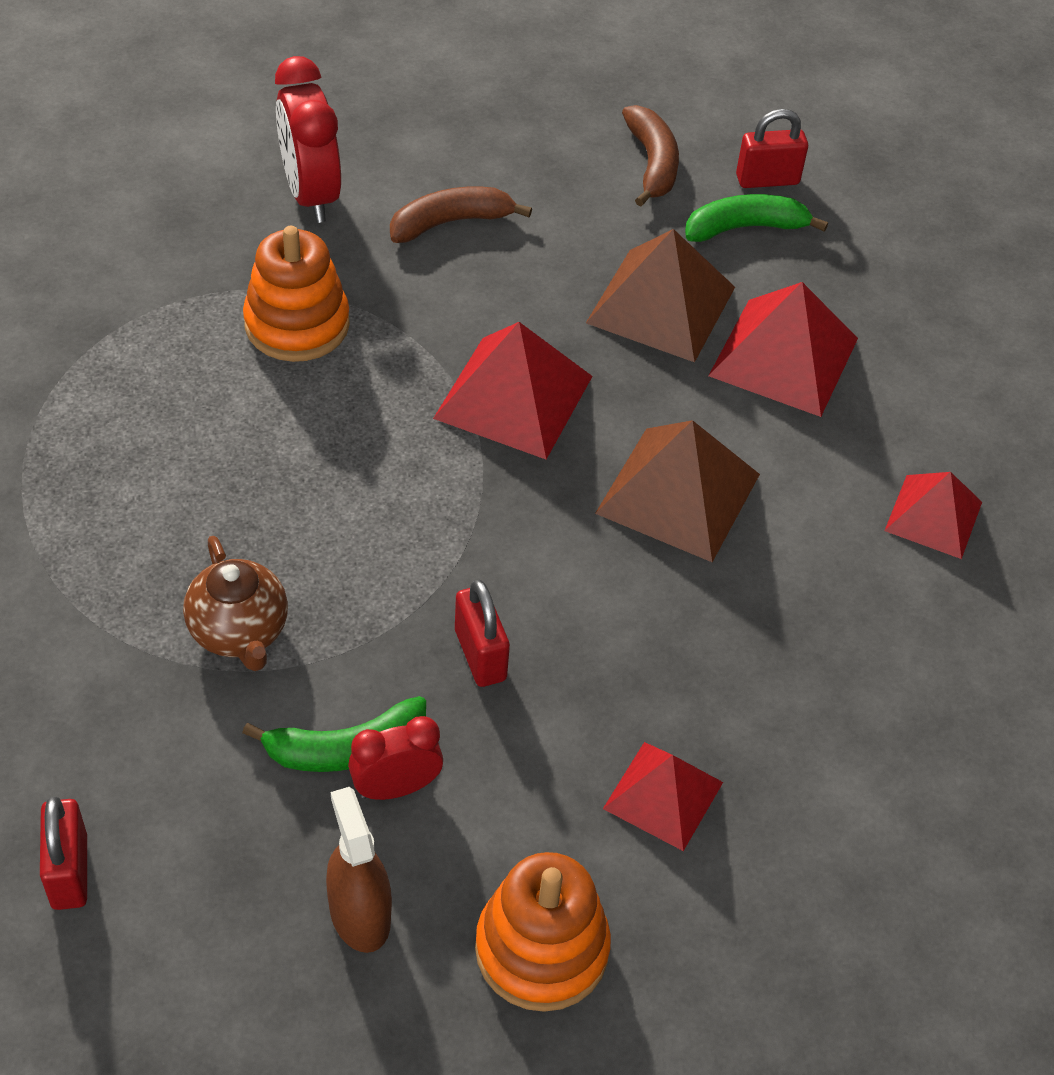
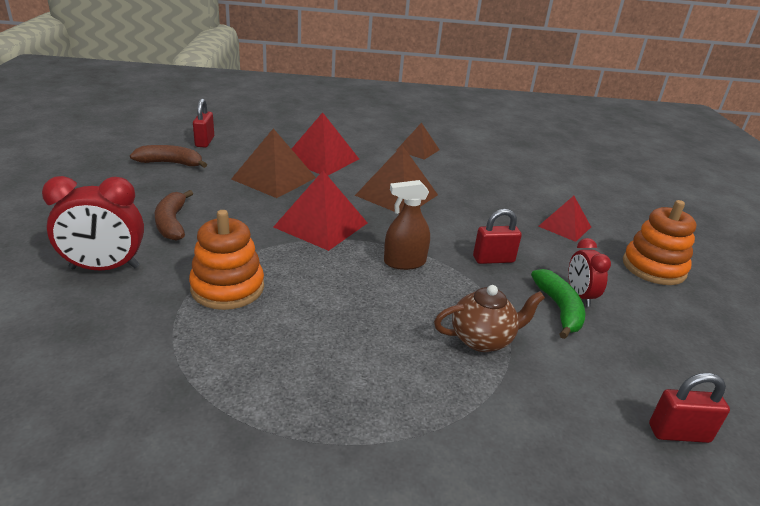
camera: 80 degrees left, 20 degrees down
(359, 914) = (658, 317): brown spray bottle -> brown spray bottle (404, 262)
(745, 228) = (234, 152): green banana -> none
(933, 516) = (417, 150): red pyramid -> brown pyramid

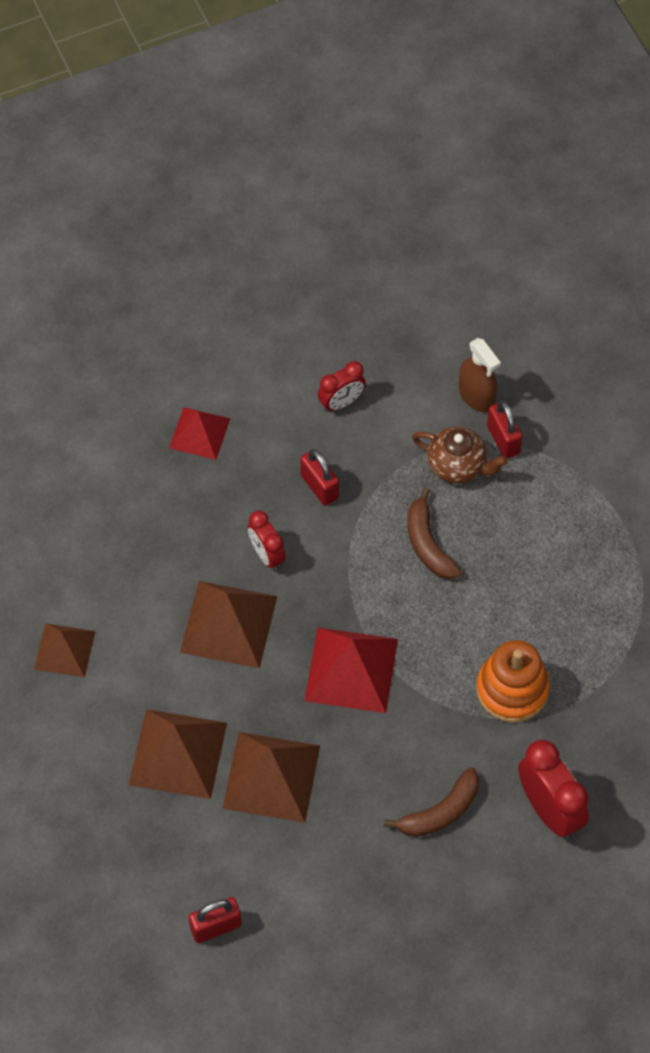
camera: 110 degrees left, 30 degrees up
(171, 163) = (308, 918): brown banana -> brown banana (428, 544)
(321, 159) = (177, 753): red pyramid -> brown pyramid
(404, 262) = (376, 563): brown spray bottle -> brown spray bottle (476, 395)
(443, 222) = (267, 555): none -> red clock
(482, 339) = (457, 466): brown teapot -> brown teapot turned 150 degrees clockwise
(559, 309) = (375, 416): green banana -> none
(653, 267) = (244, 343): orange stacking toy -> none
(679, 433) = (487, 323): red padlock -> red padlock (503, 440)

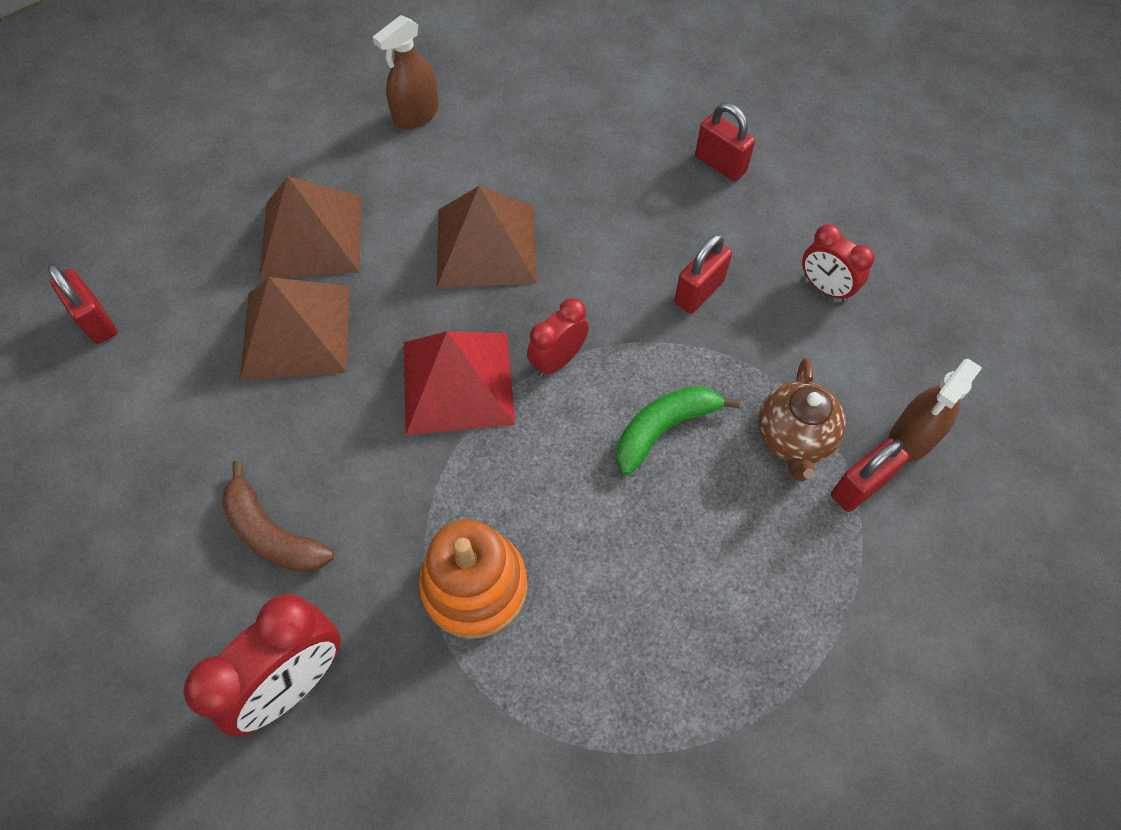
camera: 75 degrees right, 0 degrees up
(65, 650) = (416, 115): brown pyramid -> brown spray bottle
(199, 433) = (720, 164): red pyramid -> red padlock
(267, 555) = (587, 261): red clock -> red clock (558, 361)
(428, 544) = (664, 429): brown banana -> green banana

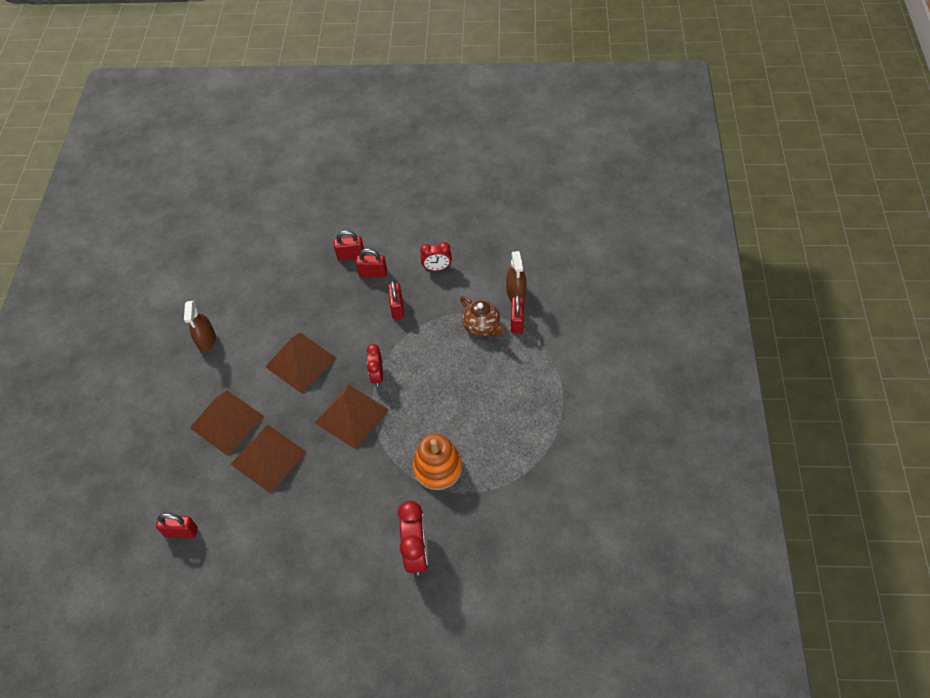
camera: 45 degrees left, 5 degrees down
(272, 533) = (351, 523): brown banana -> none
(458, 382) = (351, 416): red pyramid -> brown pyramid
(664, 429) = (439, 363): green banana -> none
(722, 214) = (373, 273): none -> red padlock

